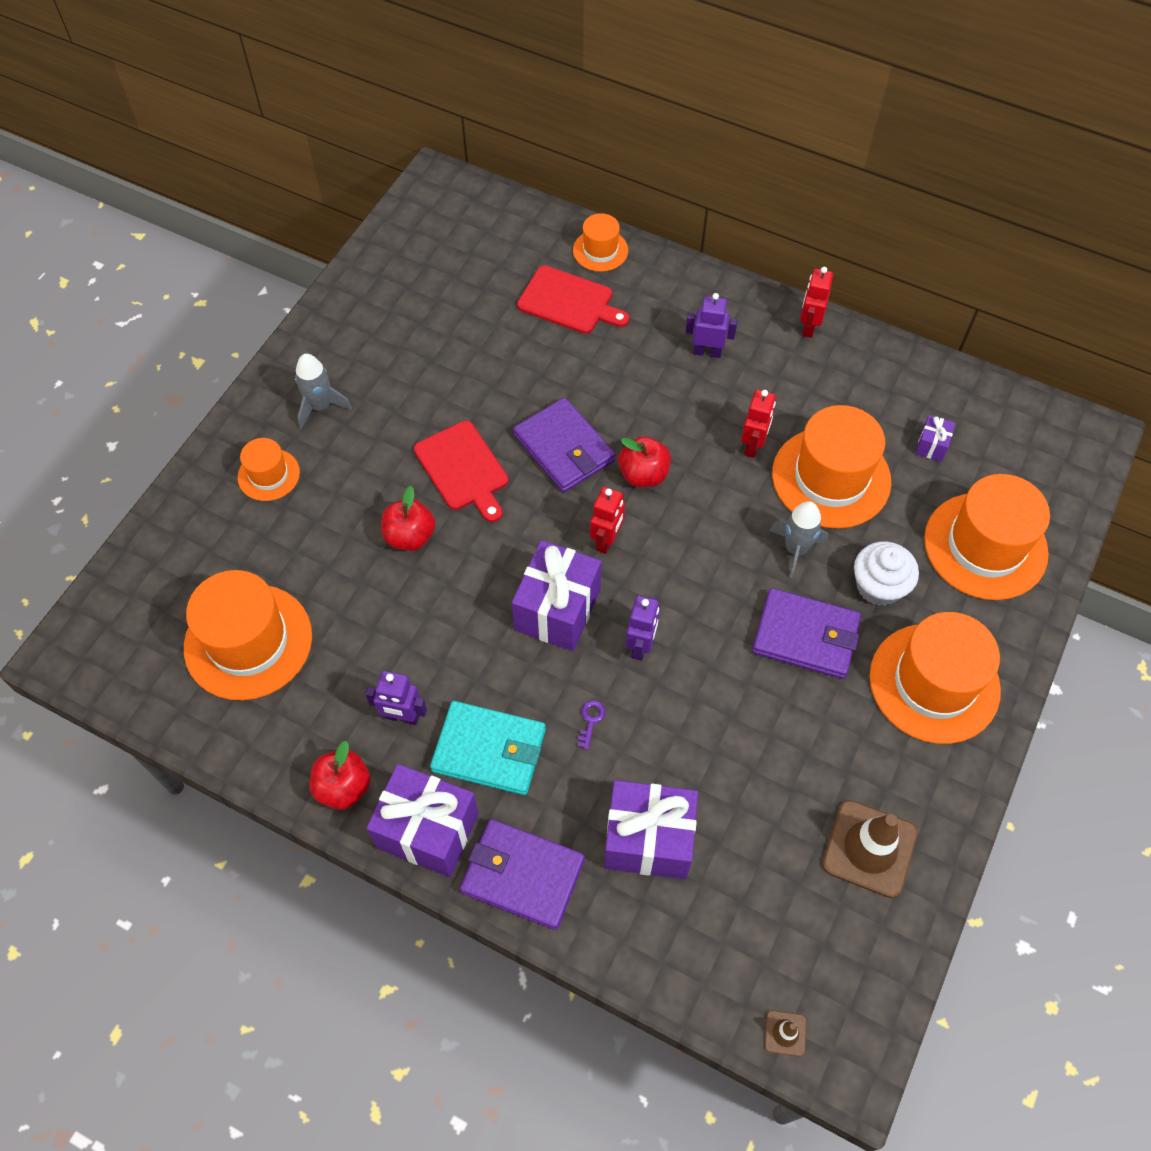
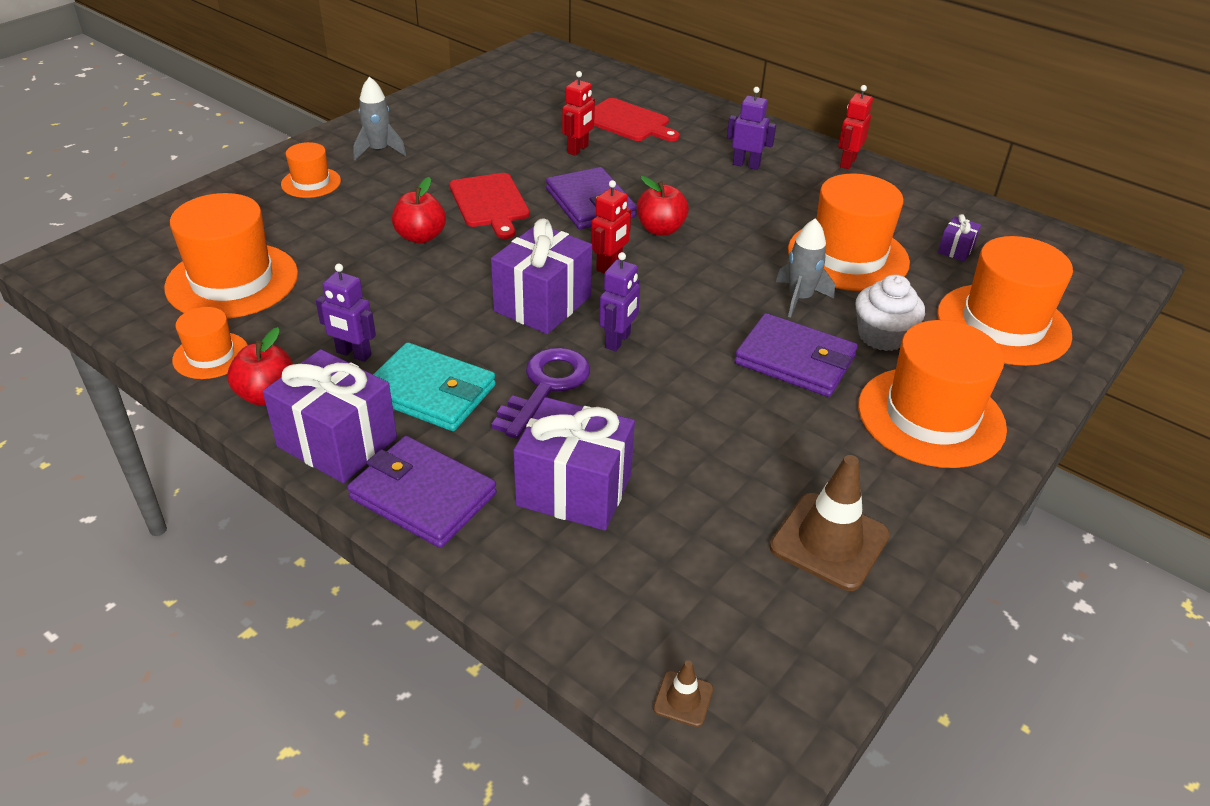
camera: 10 degrees right, 20 degrees down
(590, 721) = (545, 387): purple key -> purple key, size x2.45
(600, 250) = (666, 98): orange hat -> orange hat (211, 355)
(753, 445) = (774, 226): red robot -> red robot (578, 149)

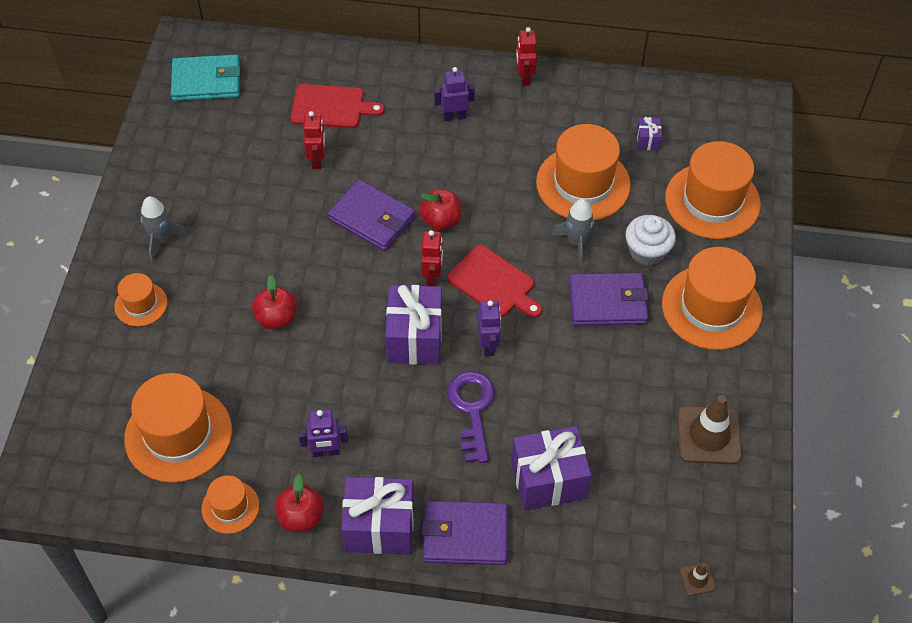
camera: 30 degrees left, 15 degrees up
(431, 392) = (403, 455): turquoise wallet -> turquoise wallet (206, 81)
(490, 203) = (298, 256): red cutting board -> red cutting board (493, 283)

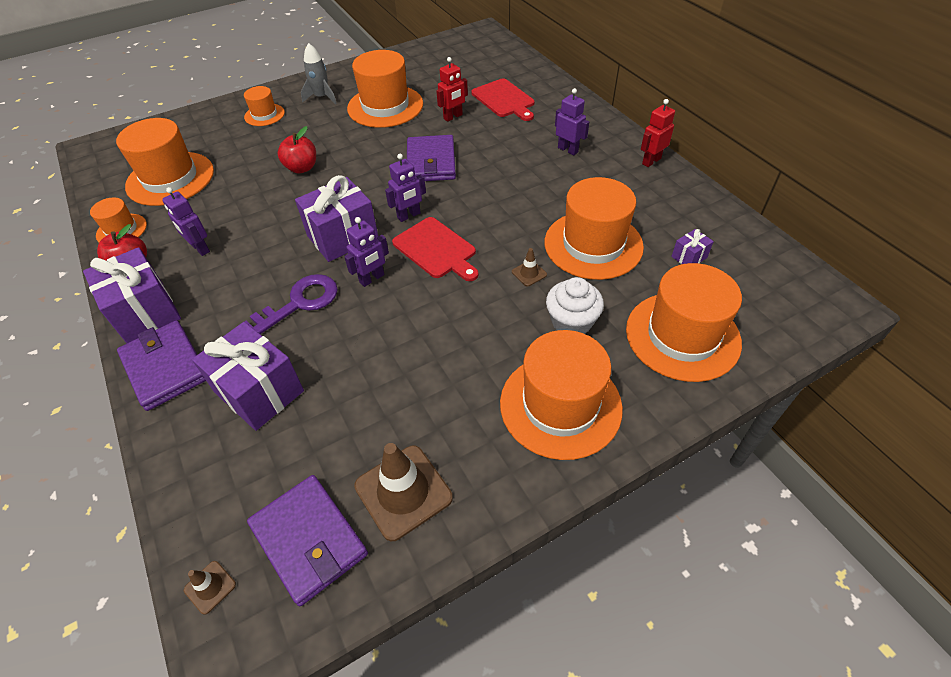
camera: 55 degrees right, 5 degrees down
(206, 81) = (463, 51): turquoise wallet -> none
(239, 199) = (385, 106): none -> orange hat
(432, 277) = (409, 216): red robot -> purple robot
(441, 221) = (466, 193): red apple -> none
(493, 283) = (436, 249): red cutting board -> red cutting board turned 45 degrees counterclockwise
(576, 243) = (529, 273): grey rocket -> brown traffic cone
(607, 302) = (488, 326): purple wallet -> purple wallet (309, 540)

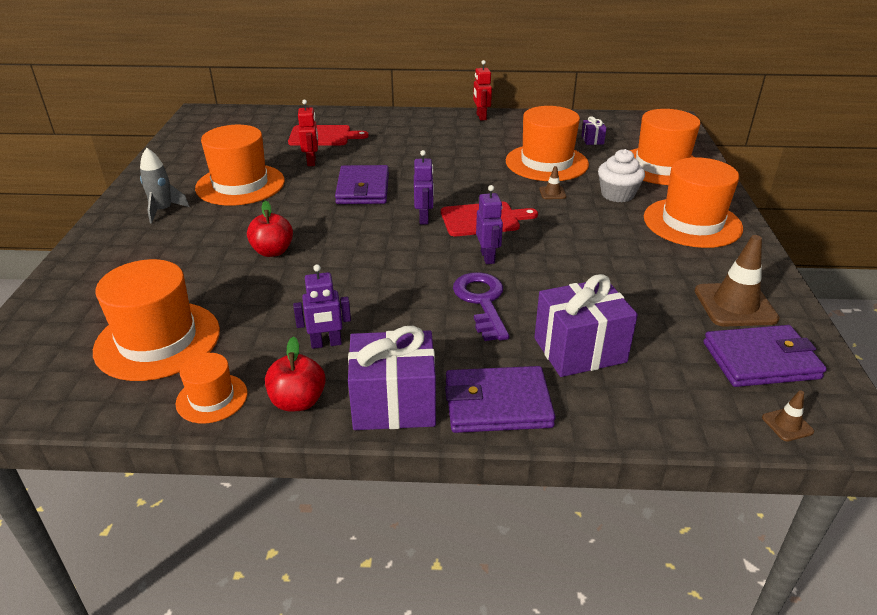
camera: 60 degrees left, 15 degrees down
(264, 115) = (134, 250): orange hat -> none
(342, 237) = (413, 256): purple gift -> none
(431, 162) = (363, 189): purple wallet -> purple wallet turned 60 degrees clockwise
(568, 150) = (428, 136): purple robot -> none

